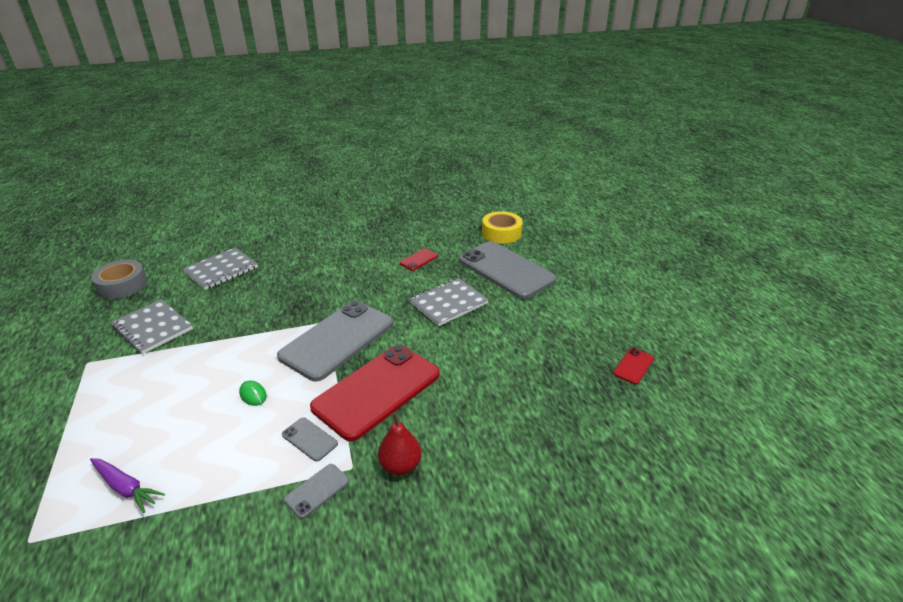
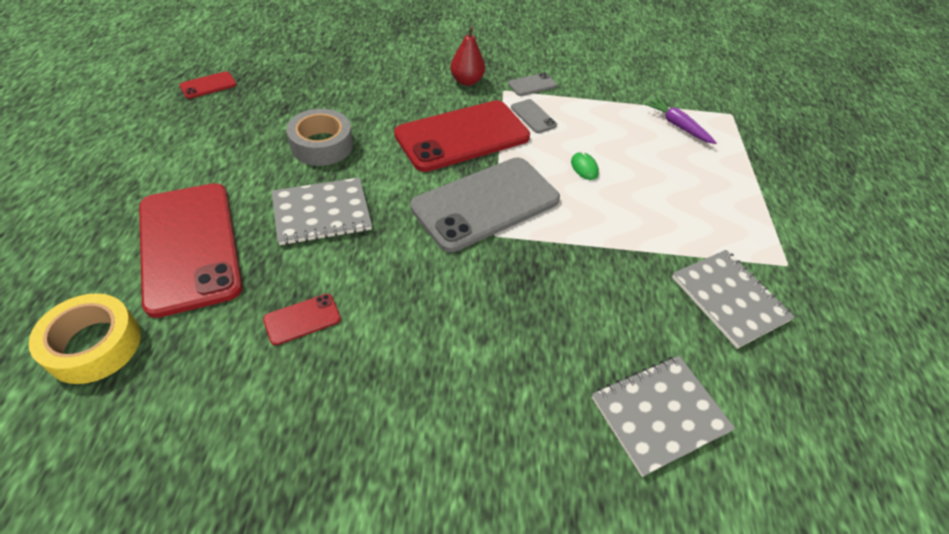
camera: 165 degrees left, 15 degrees up
(122, 285) = (831, 427): grey tape -> grey tape (322, 145)
(506, 270) = (190, 246): grey phone -> red phone

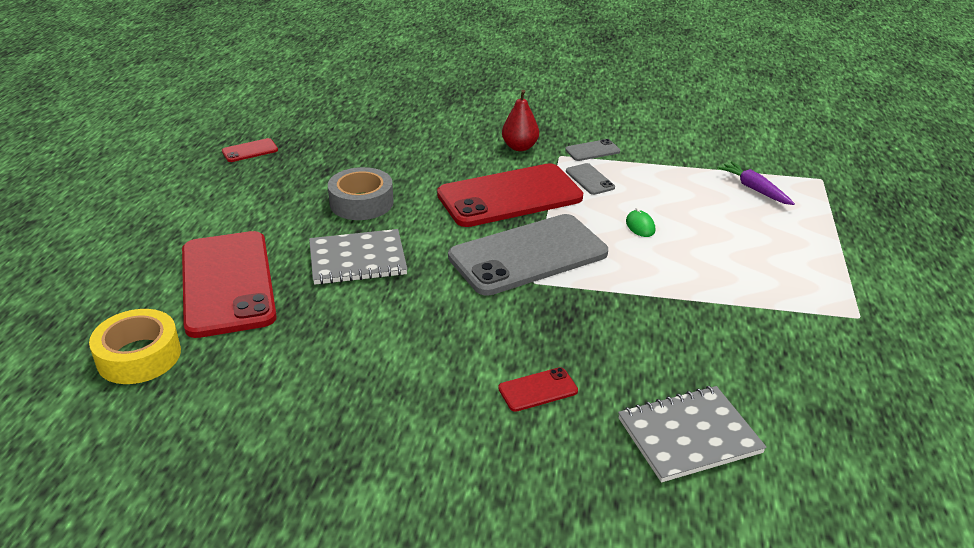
camera: 10 degrees right, 15 degrees down
(302, 319) = (333, 344): red phone -> red phone (538, 390)
(729, 299) = (785, 344): grey notebook -> none

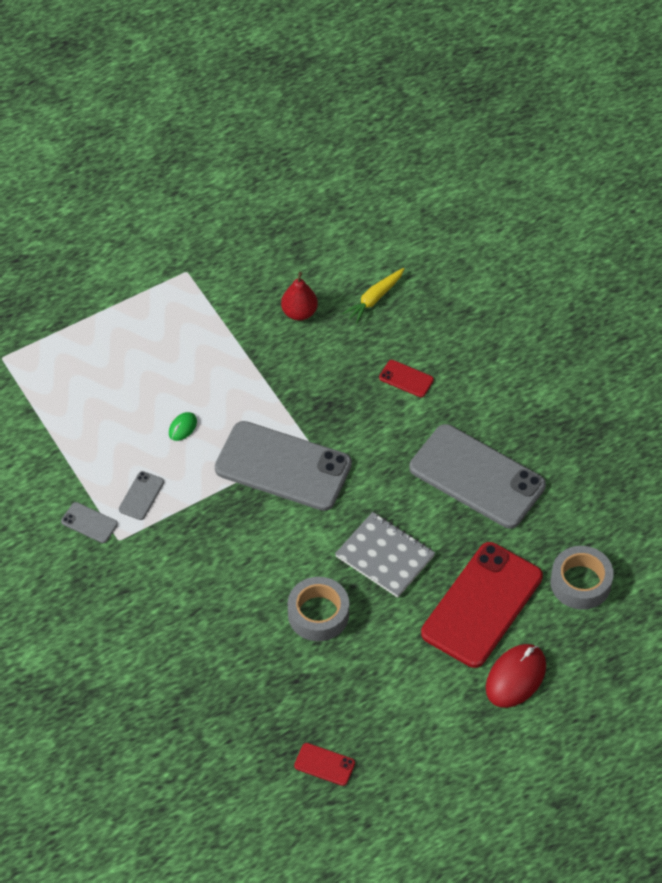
camera: 130 degrees left, 20 degrees up
(139, 356) = (580, 583): yellow tape -> grey tape
(142, 262) = (515, 677): none -> red mouse
(350, 364) = (477, 477): none -> grey phone
(510, 196) = (217, 528): red phone -> none
(520, 147) = (130, 576): red pear -> red pear (299, 312)
(689, 436) = (374, 299): grey notebook -> yellow carrot
(754, 189) = (59, 389): purple carrot -> none

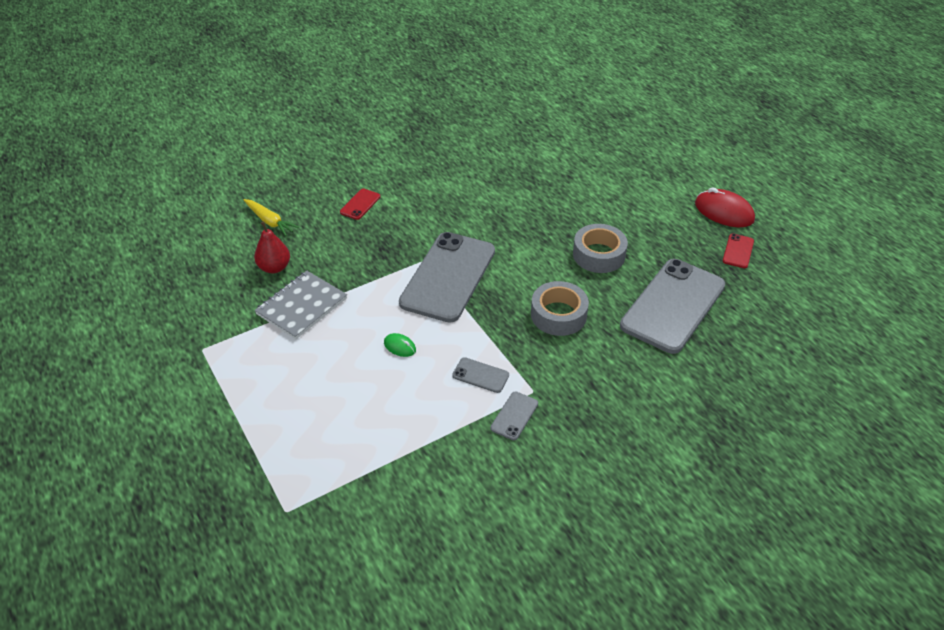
camera: 90 degrees left, 10 degrees down
(385, 556) = (538, 218): grey notebook -> grey notebook (301, 306)
(477, 477) = (461, 170): grey phone -> grey phone (673, 305)
(482, 605) = (578, 170): red phone -> none
(515, 677) = (637, 156): red mouse -> red mouse (724, 212)
(580, 583) = (553, 126): grey tape -> grey tape (558, 315)

